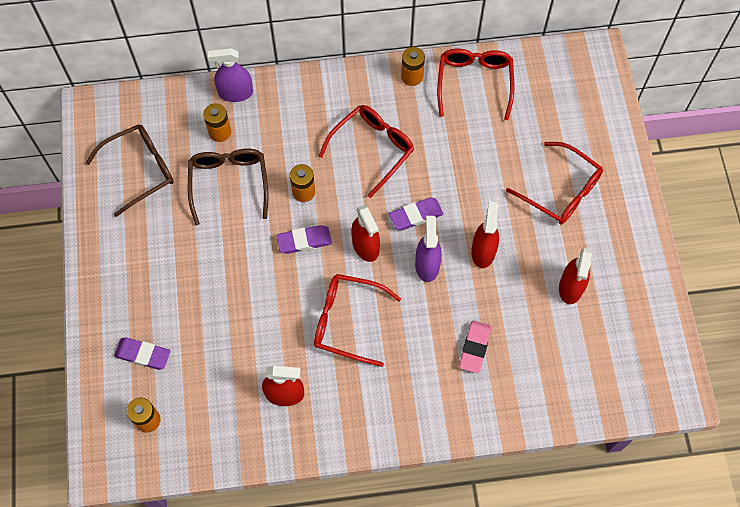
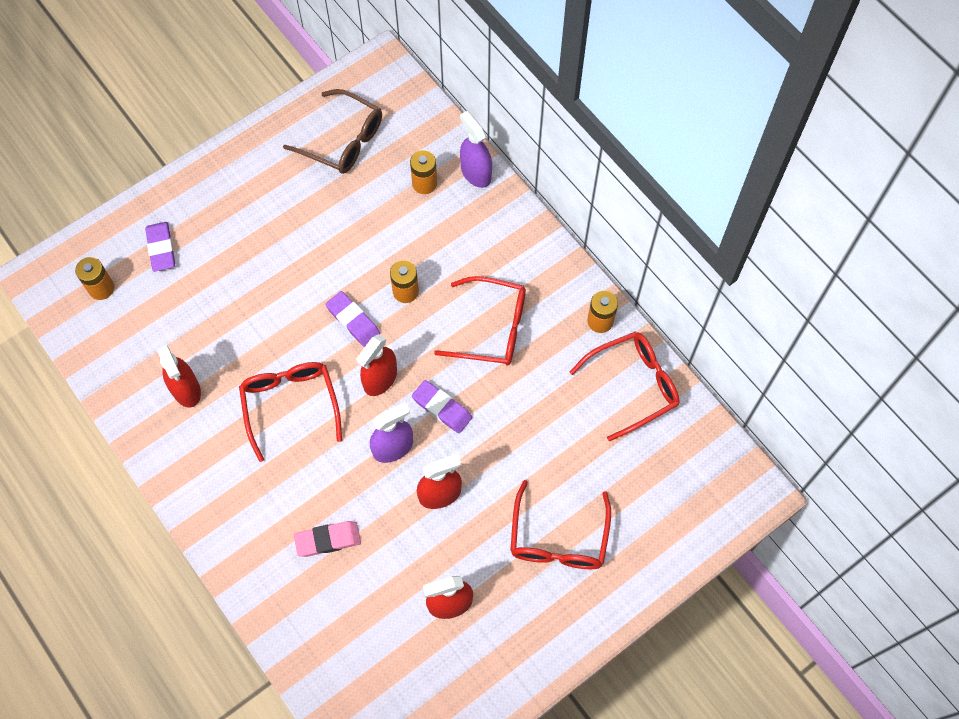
camera: 60 degrees right, 0 degrees up
(229, 183) = (375, 221): brown glasses -> none

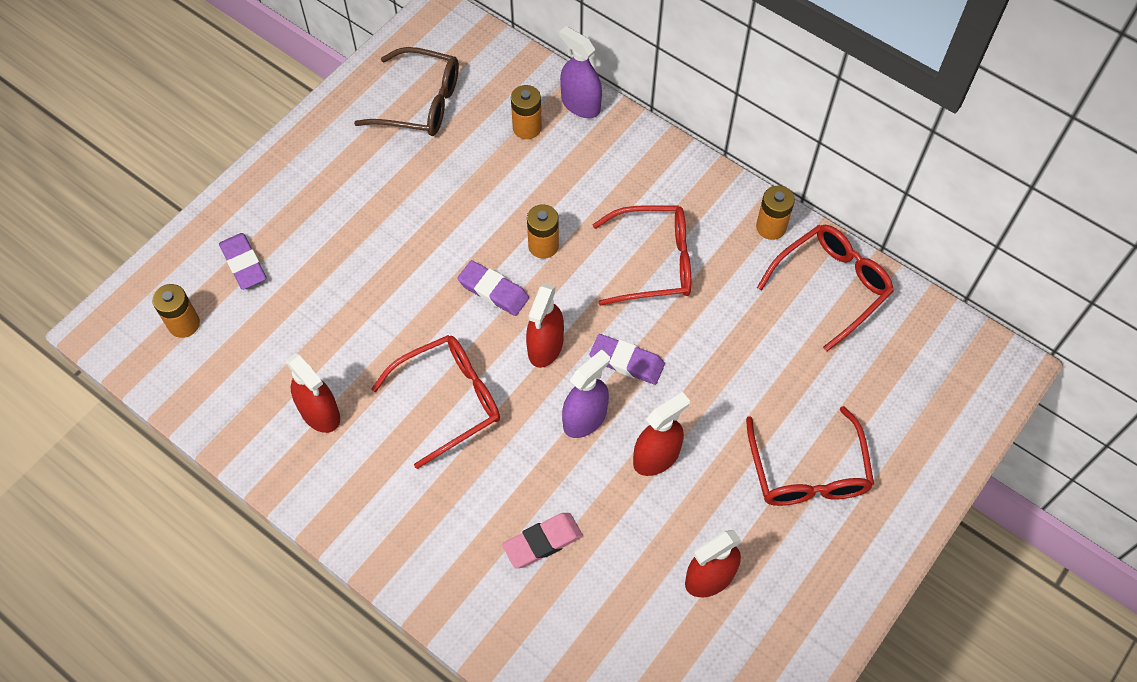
camera: 15 degrees left, 5 degrees down
(290, 404) = (449, 400): red glasses -> red glasses turned 90 degrees clockwise

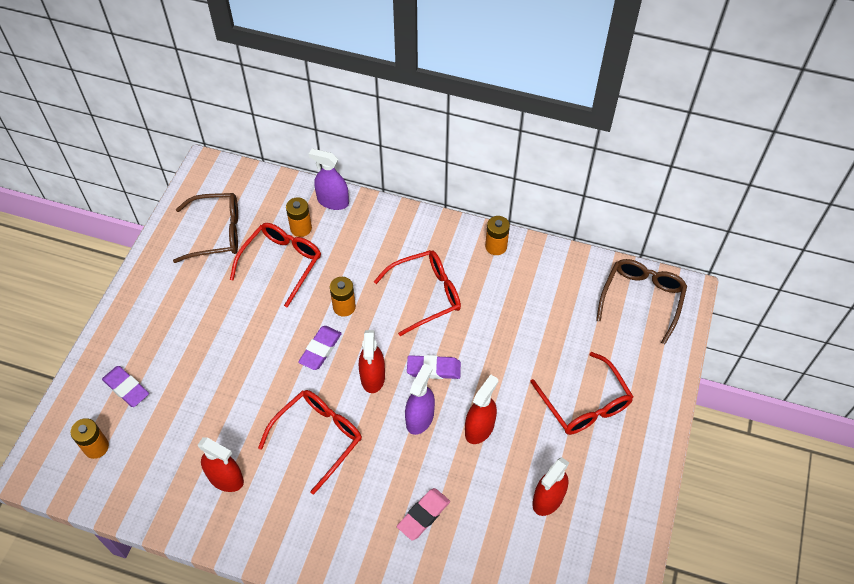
camera: 20 degrees left, 5 degrees down
(493, 291) = (320, 349): purple eraser -> purple eraser turned 75 degrees counterclockwise
(831, 286) = (551, 273): red glasses -> red glasses (282, 263)
(942, 358) = (642, 299): none -> brown glasses

